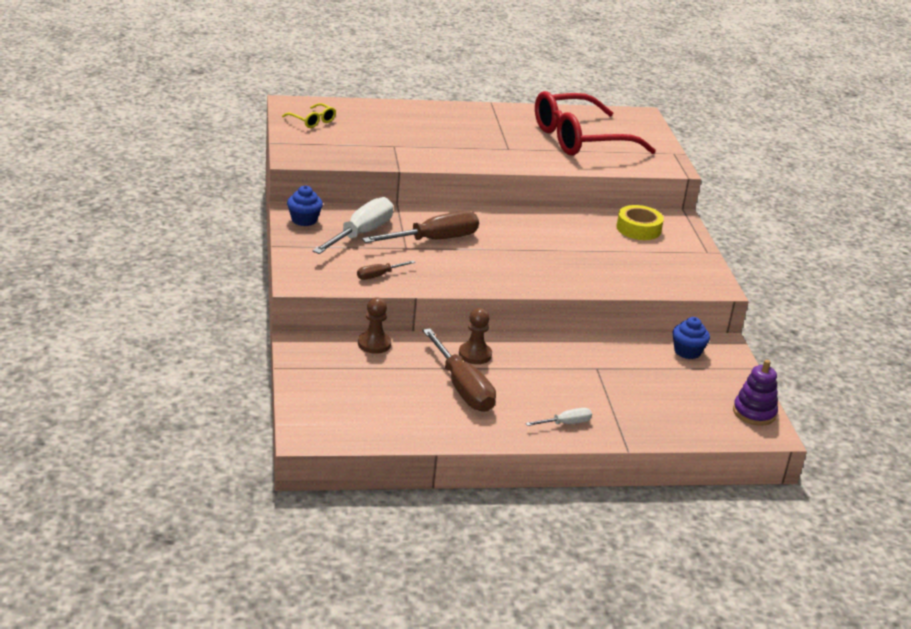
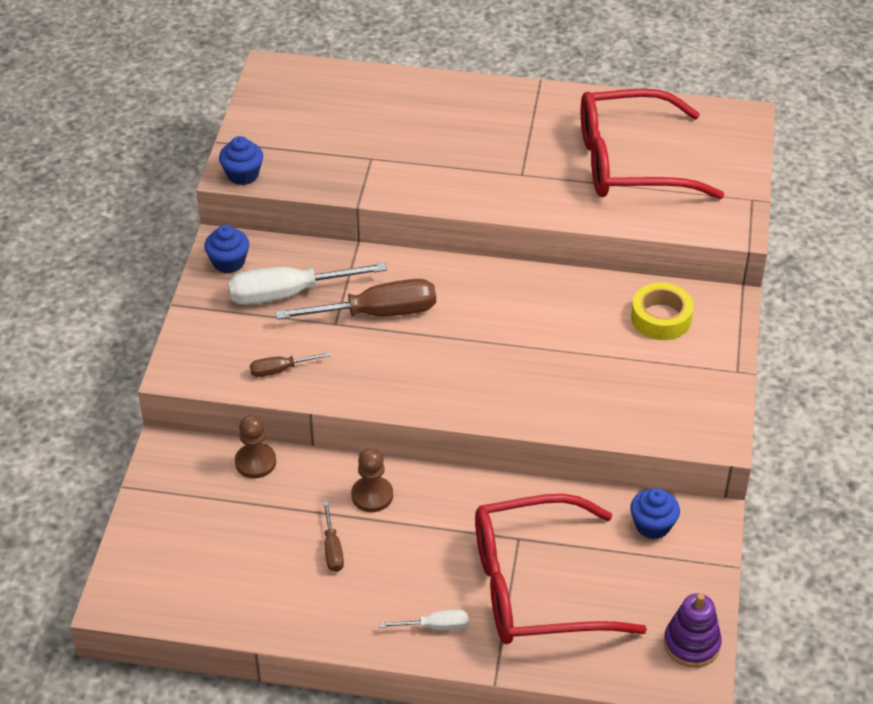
camera: 20 degrees right, 15 degrees up
(302, 158) = (243, 175): none -> blue cupcake
(312, 121) = (286, 104): yellow glasses -> none
(361, 234) = (289, 294): white screwdriver -> white screwdriver turned 150 degrees counterclockwise
(462, 387) = (332, 549): brown screwdriver -> brown screwdriver, size x0.49
(624, 394) = (534, 587): none -> red glasses

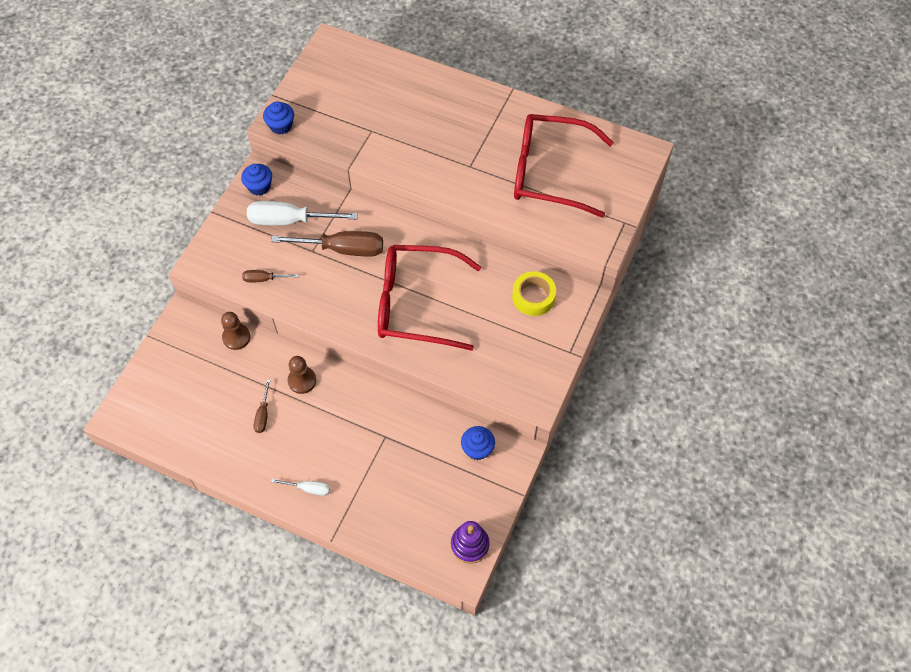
camera: 15 degrees right, 15 degrees up
(534, 587) = (382, 476): red glasses -> red glasses (415, 304)

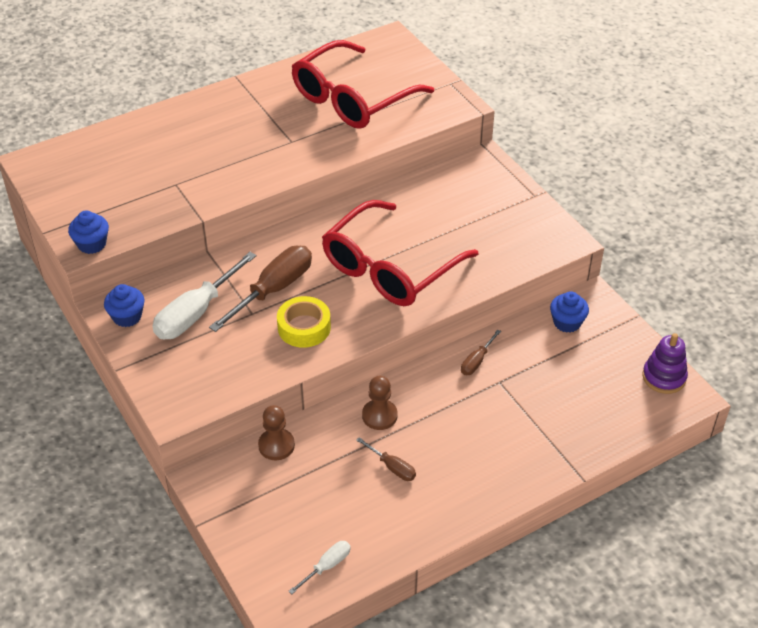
camera: 55 degrees left, 15 degrees down
(264, 279) = (248, 366): brown screwdriver -> brown screwdriver (477, 361)
(308, 488) = (511, 471): white screwdriver -> white screwdriver (326, 566)
(533, 297) = (456, 189): yellow tape -> yellow tape (304, 327)

